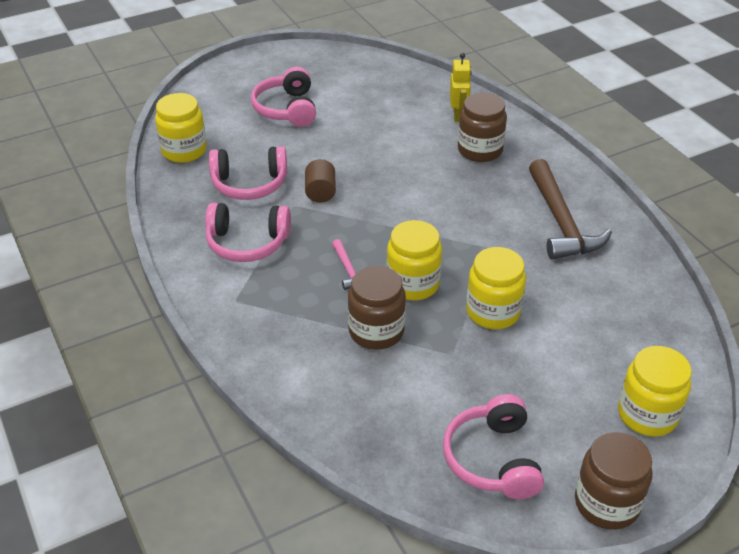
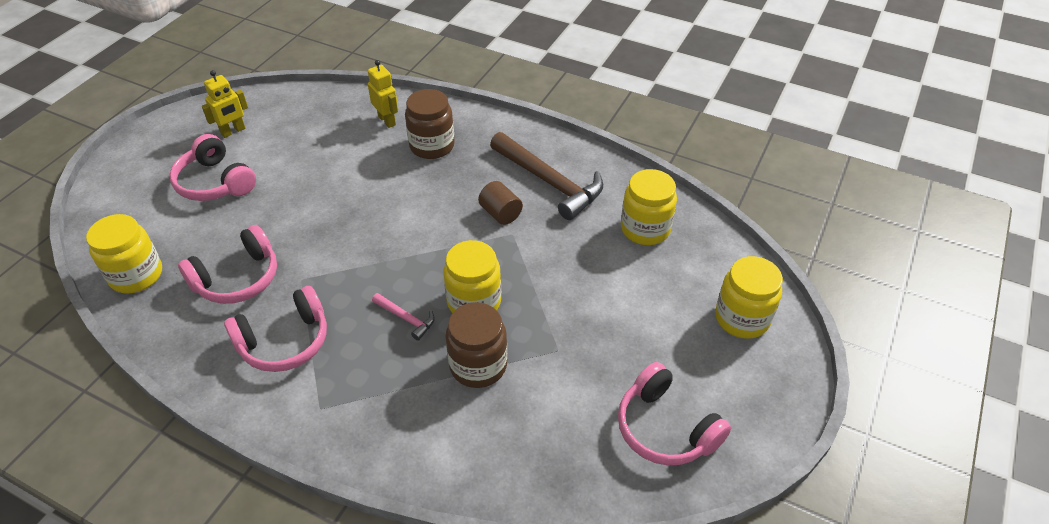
camera: 35 degrees left, 5 degrees up
(320, 192) = (317, 253): brown cylinder -> brown cylinder (500, 213)
(329, 77) = (233, 131): none -> yellow robot
(493, 312) = (560, 292): yellow jar -> yellow jar (645, 229)
(606, 503) = (774, 413): brown jar -> none

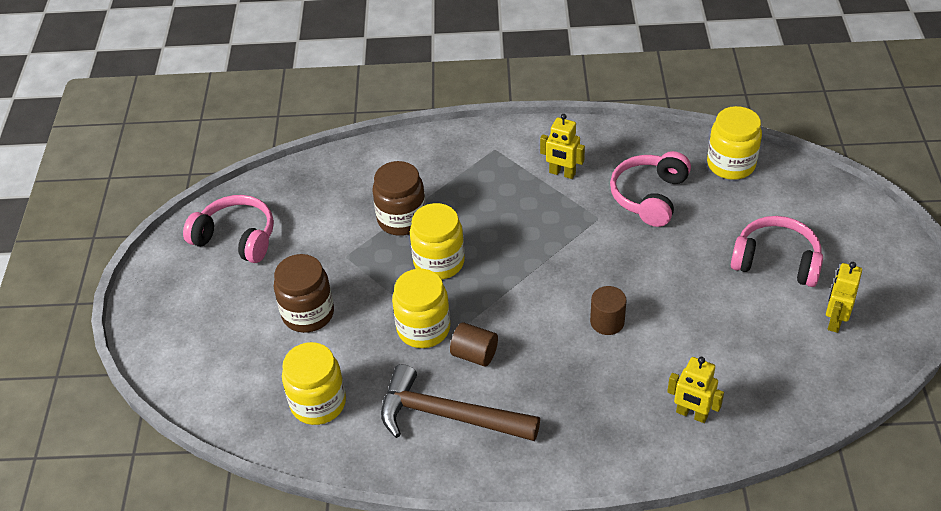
camera: 155 degrees right, 0 degrees up
(285, 341) = (562, 173): pink headphones -> yellow robot
(382, 194) = (607, 322): none -> brown cylinder
(406, 318) = (485, 227): pink hammer -> none
(432, 146) = (610, 403): brown jar -> brown jar (308, 313)
(742, 318) = (195, 349): yellow jar -> yellow jar (423, 329)

